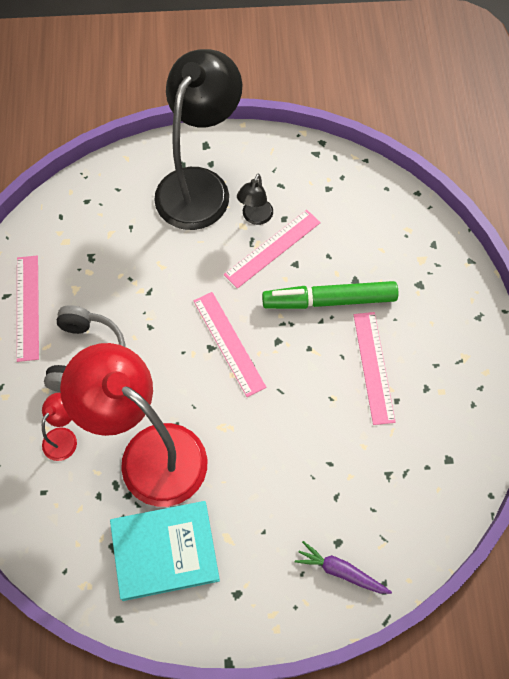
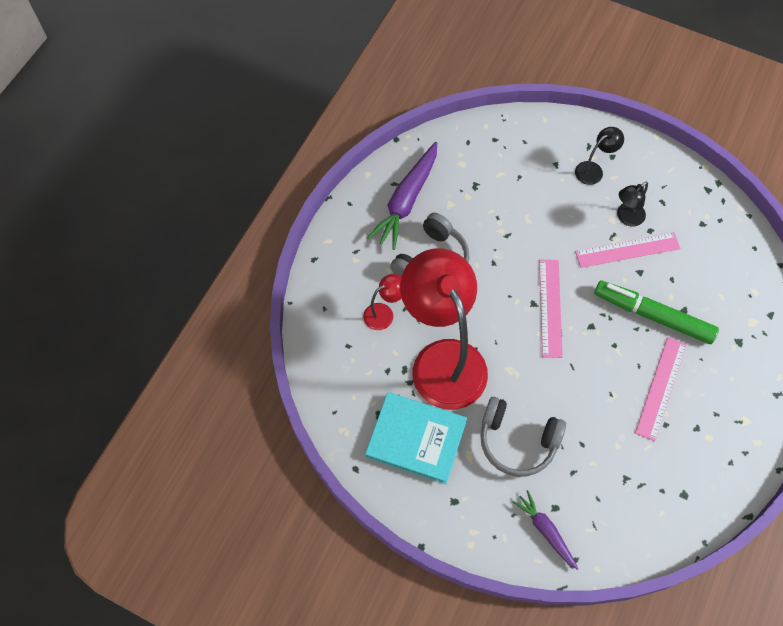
camera: 30 degrees right, 0 degrees up
(27, 307) = (406, 200): pink ruler -> purple carrot
(199, 185) = (593, 170): black lamp -> black lamp, size x0.41
(266, 495) = (517, 441): none -> grey headphones

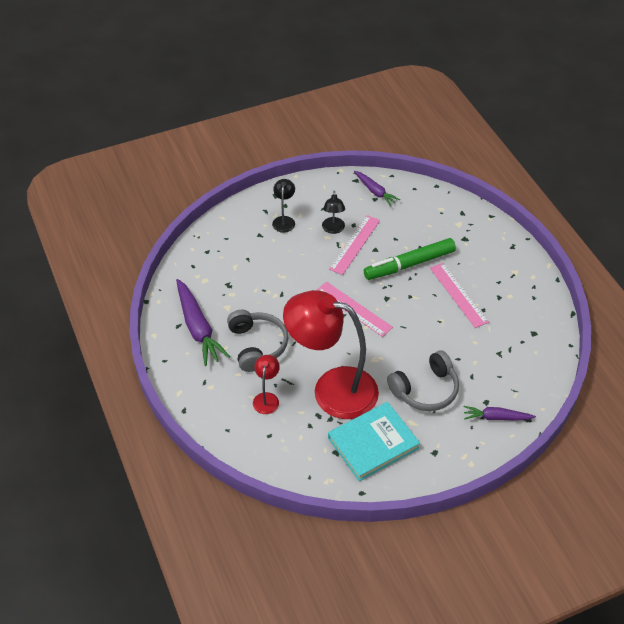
camera: 50 degrees left, 15 degrees down
(712, 217) = (375, 191): none -> purple carrot

